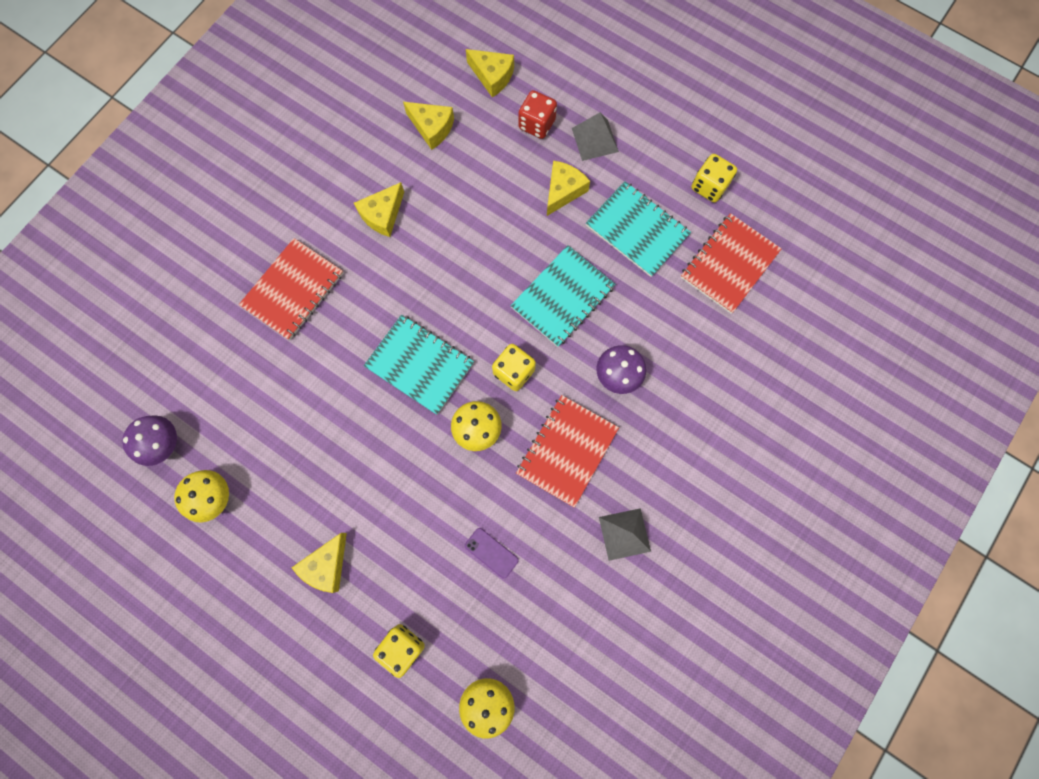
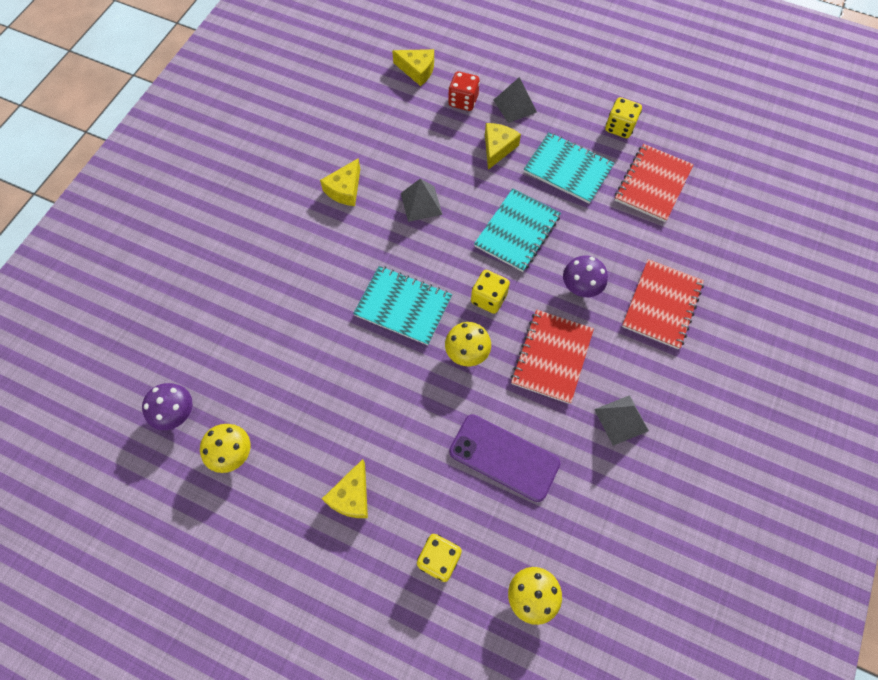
camera: 10 degrees left, 10 degrees down
(293, 290) = (276, 262): red notebook -> red notebook (662, 305)
(432, 128) = (374, 116): yellow cheese -> none
(463, 246) = (421, 203): none -> grey pyramid
(491, 552) = (504, 457): purple phone -> purple phone, size x2.09

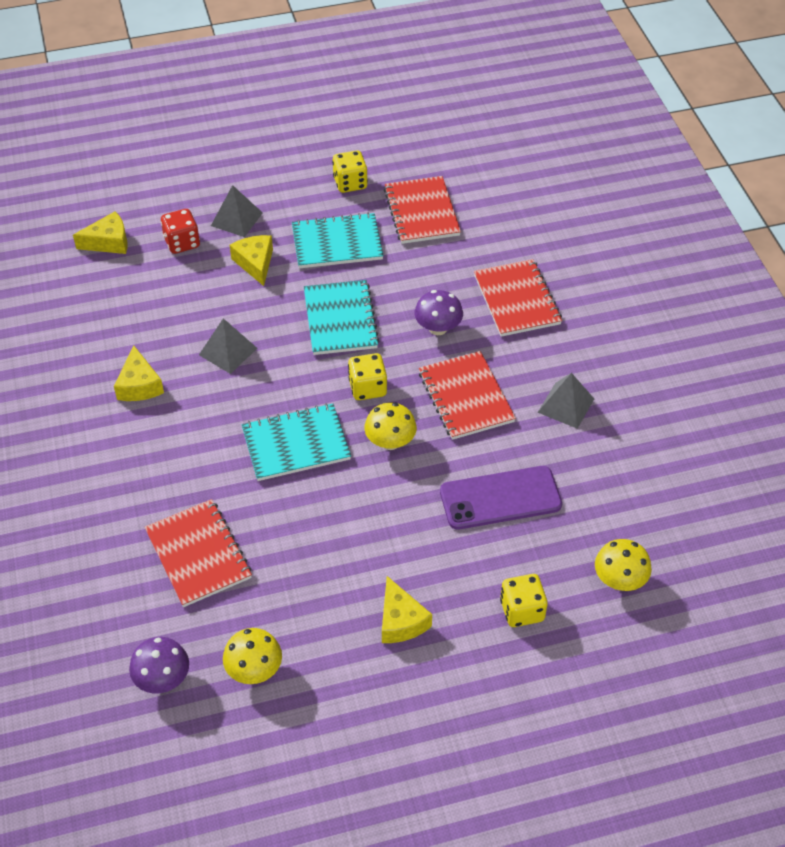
camera: 40 degrees left, 15 degrees down
(273, 341) = (198, 554): none -> red notebook

